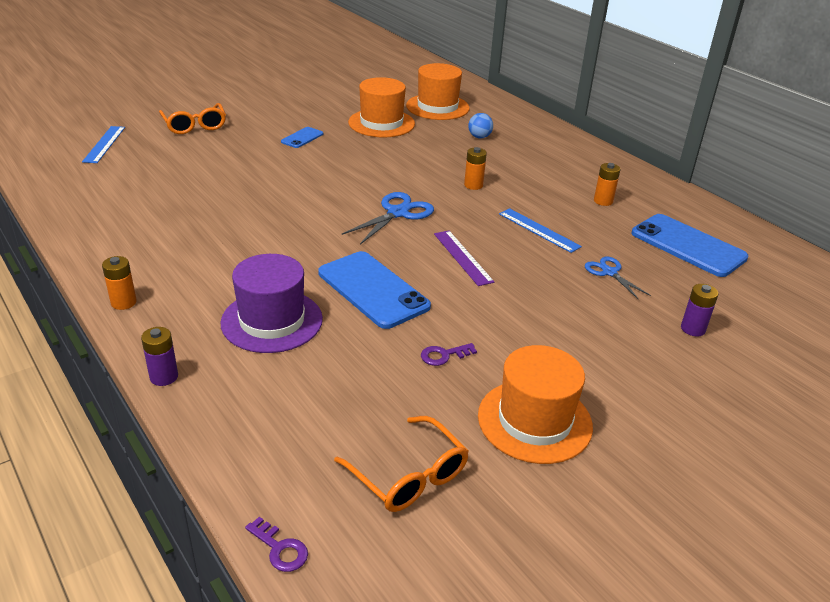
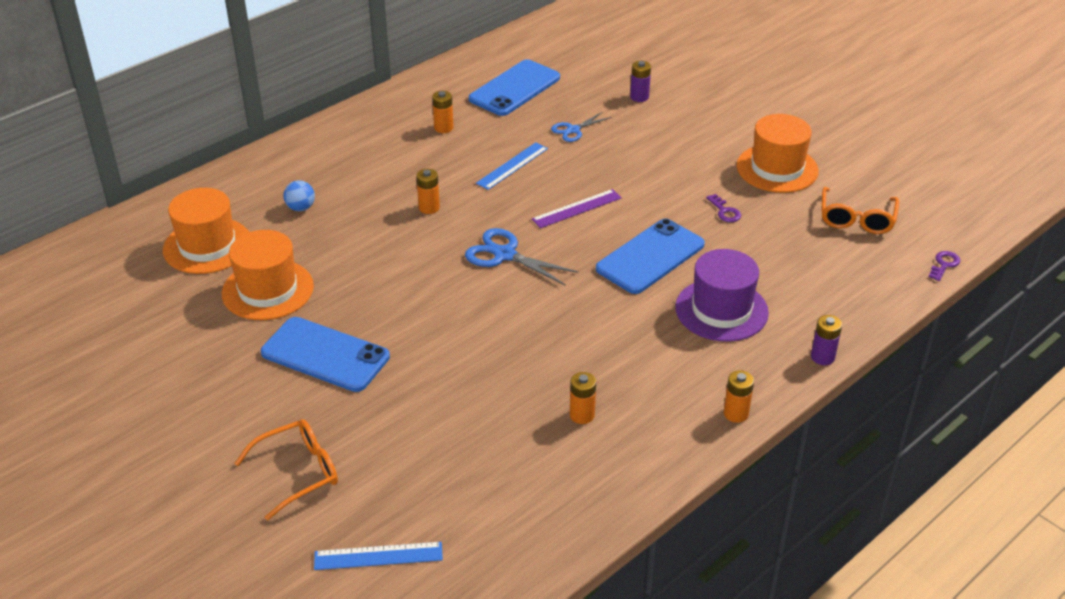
camera: 95 degrees left, 5 degrees up
(176, 226) = (582, 415): none -> orange battery
(302, 138) = (325, 355): blue phone -> blue phone, size x2.03
(409, 475) = (856, 219): orange glasses -> orange glasses turned 150 degrees clockwise

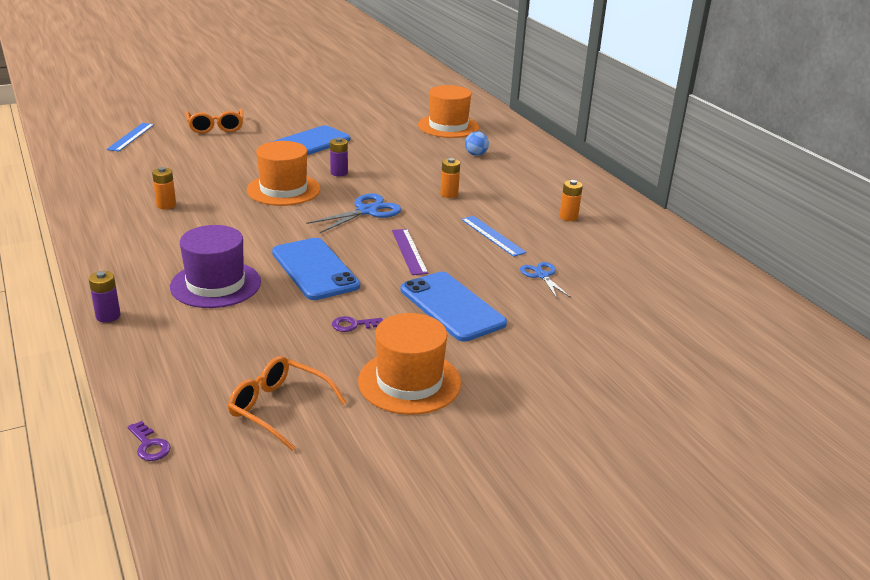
camera: 105 degrees right, 10 degrees down
(268, 290) = (388, 136): orange hat -> orange hat (283, 190)
(514, 88) = (632, 261): blue phone -> blue phone (452, 306)
(639, 97) = (597, 328): purple battery -> purple battery (339, 173)
(736, 414) = (98, 259): orange battery -> none

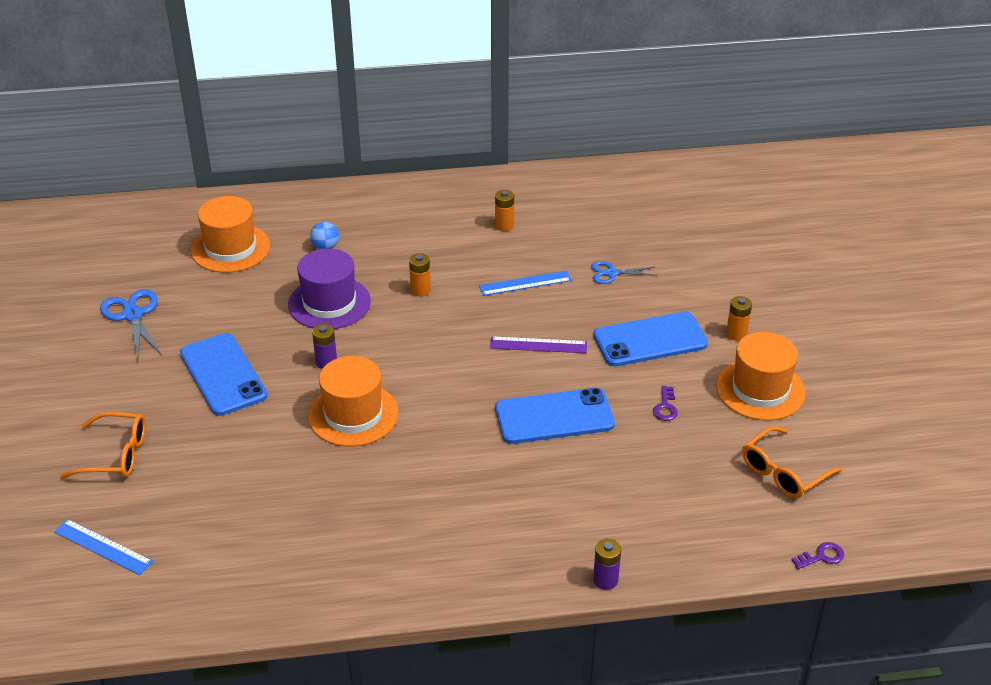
camera: 70 degrees left, 10 degrees up
(166, 205) = (354, 521): orange battery -> orange battery (736, 334)
(216, 284) = (563, 493): purple hat -> purple hat (329, 303)
(367, 211) = (437, 358): blue scissors -> blue scissors (133, 315)

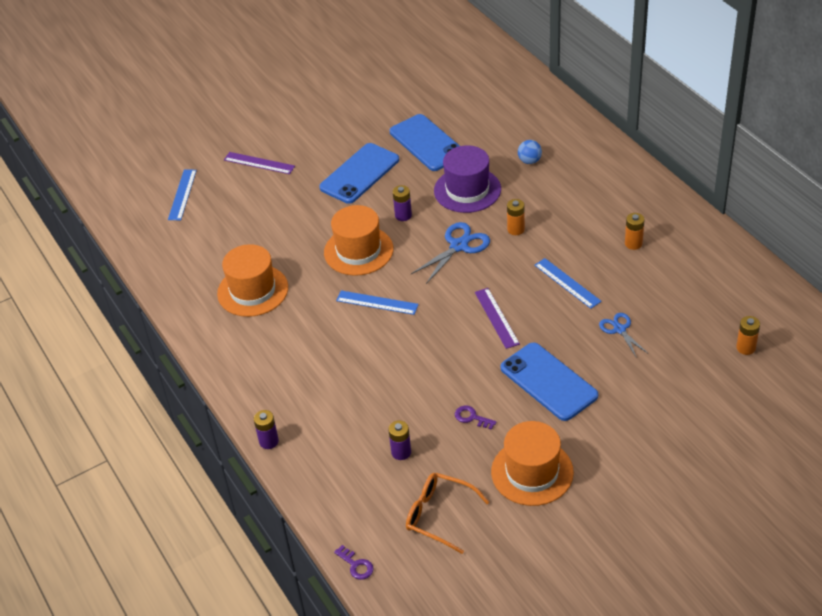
camera: 70 degrees right, 5 degrees up
(115, 455) = (259, 163): orange glasses -> purple ruler
(133, 315) = (390, 108): blue scissors -> blue scissors (459, 246)
(230, 248) = (492, 117): orange hat -> orange hat (253, 290)
(449, 425) = (377, 302): none -> blue ruler
(554, 416) = (420, 356): blue phone -> blue phone (427, 143)
(665, 407) = (471, 417): purple key -> purple key turned 45 degrees clockwise
(683, 474) = (401, 452): none -> purple battery
(736, 334) = (595, 435): orange battery -> orange battery (746, 348)

